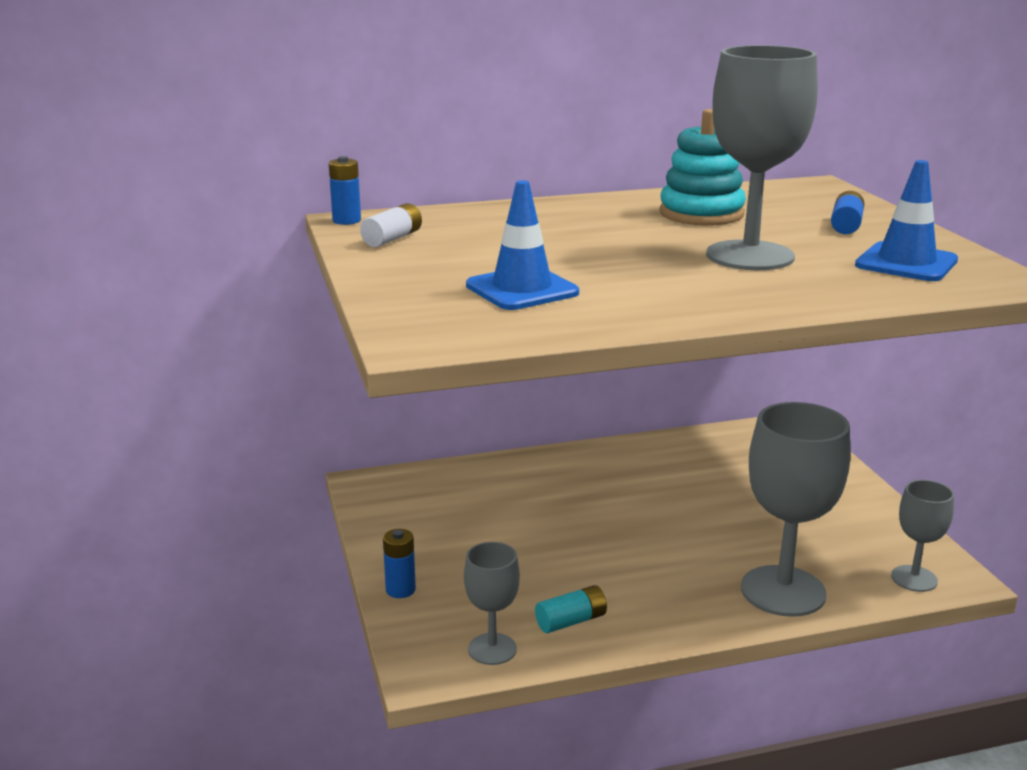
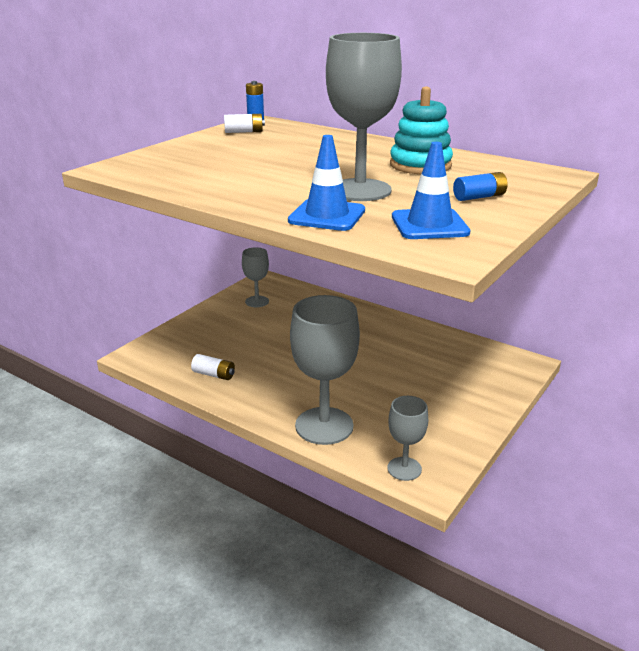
camera: 50 degrees right, 5 degrees up
(400, 590) = (187, 324): blue battery -> none
(492, 649) = (167, 364): grey goblet -> grey goblet (257, 301)
(522, 289) = (210, 166): blue traffic cone -> blue traffic cone (327, 216)
(571, 621) = (214, 374): turquoise battery -> white battery

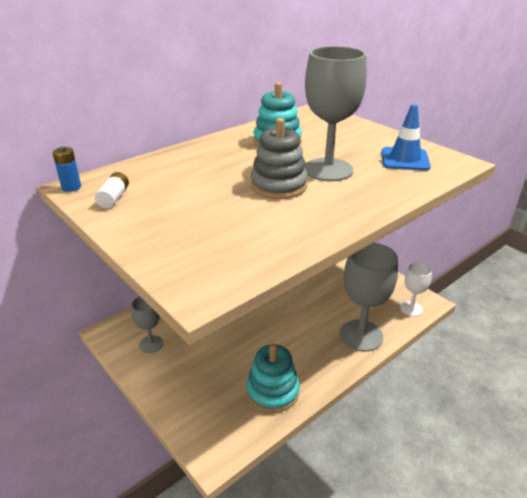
camera: 75 degrees left, 5 degrees up
(214, 374) = (272, 391): white battery -> turquoise stacking toy
(302, 174) = (279, 186): none -> grey stacking toy
(327, 216) = (383, 188): blue traffic cone -> none
(404, 469) = (411, 308): grey goblet -> white goblet
(479, 197) = (354, 137): blue battery -> none

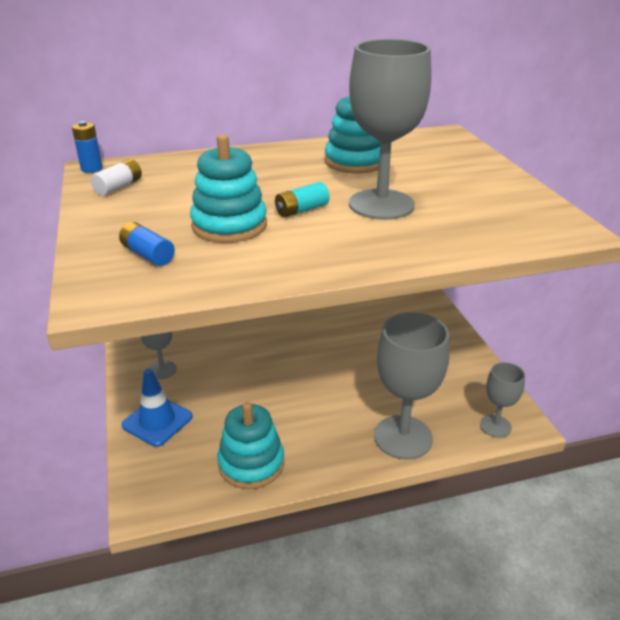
camera: 25 degrees right, 0 degrees up
(201, 247) = (148, 255): none -> blue battery
(239, 209) = (229, 225): none -> turquoise stacking toy
(279, 186) = (301, 210): grey stacking toy -> turquoise battery
(405, 159) = (498, 212): blue traffic cone -> blue traffic cone (157, 421)
(411, 308) = (495, 426): white goblet -> grey goblet

